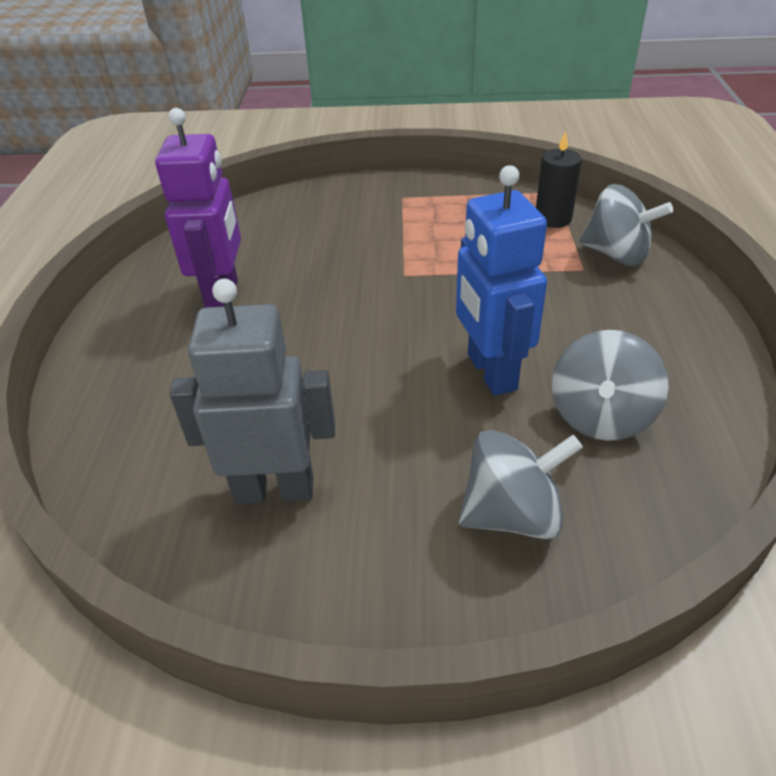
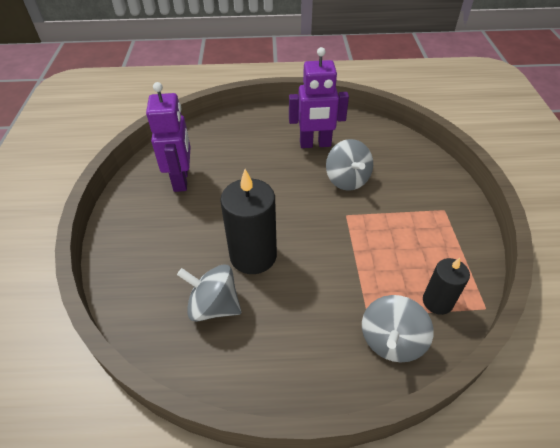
camera: 85 degrees right, 5 degrees up
(274, 489) = (181, 180): grey robot -> purple robot
(490, 372) = (253, 255): blue robot -> black candle
(512, 514) = (153, 261): grey spinning top -> grey spinning top (347, 180)

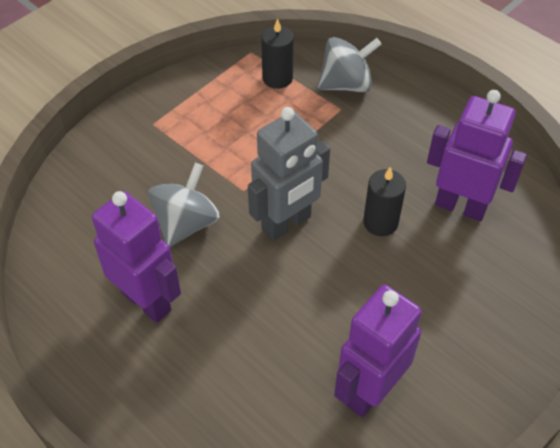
camera: 135 degrees left, 5 degrees up
(214, 306) = (460, 206): grey spinning top -> purple robot
(253, 255) = (380, 222): black candle -> black candle, size x0.58
(301, 216) = (286, 224): none -> grey robot

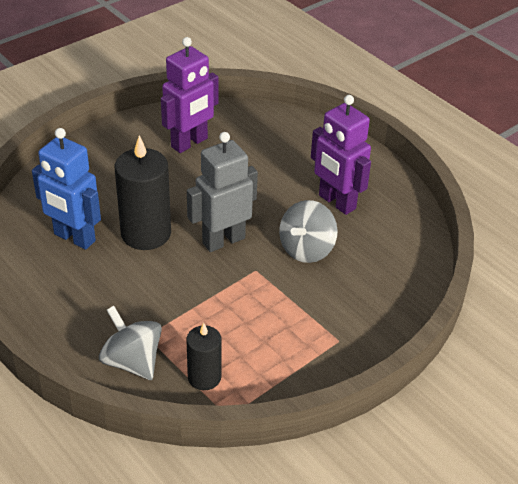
camera: 175 degrees left, 10 degrees down
(346, 84) = (132, 361): grey spinning top -> grey spinning top turned 60 degrees clockwise
(380, 222) = (146, 233): black candle -> black candle, size x1.71
(460, 206) = (74, 238): purple robot -> blue robot

